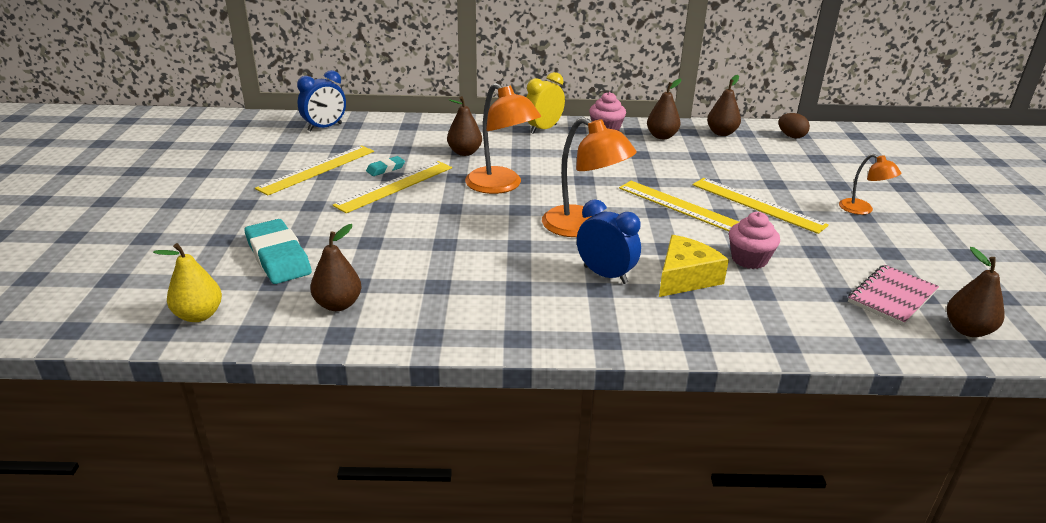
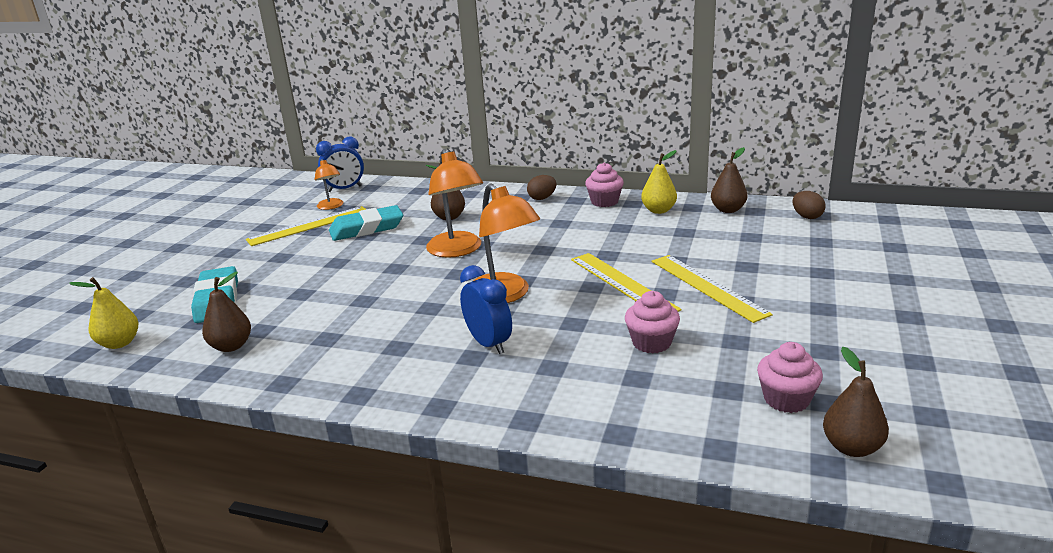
camera: 20 degrees right, 5 degrees down
(385, 169) = (367, 228): turquoise eraser -> turquoise eraser, size x2.04
(395, 186) = (362, 244): yellow ruler -> none
(543, 129) = (542, 198): yellow clock -> brown egg
(661, 136) = (658, 210): brown pear -> yellow pear
(685, 278) = (567, 355): yellow cheese -> none
(862, 210) = (828, 301): orange lamp -> orange lamp (331, 206)
(892, 297) = (786, 399): pink notebook -> pink cupcake

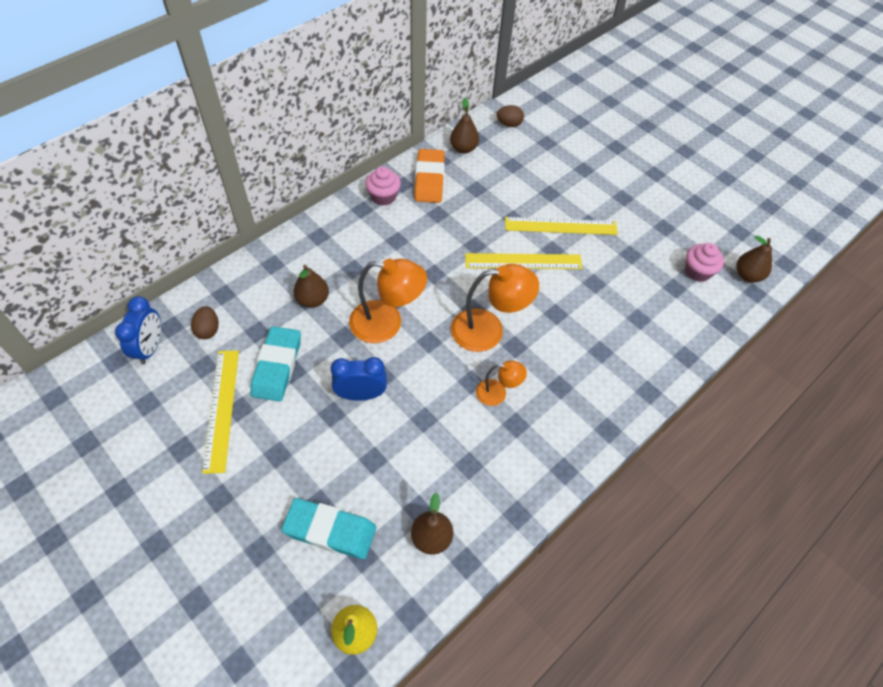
camera: 65 degrees left, 30 degrees up
(331, 206) = (189, 375): orange lamp -> orange lamp (497, 393)
(489, 344) = (549, 370): blue clock -> blue clock (361, 394)
(542, 198) = (337, 225): brown egg -> brown egg (208, 330)
(651, 343) = (606, 290): pink cupcake -> none
(658, 210) = (429, 179): yellow pear -> orange eraser

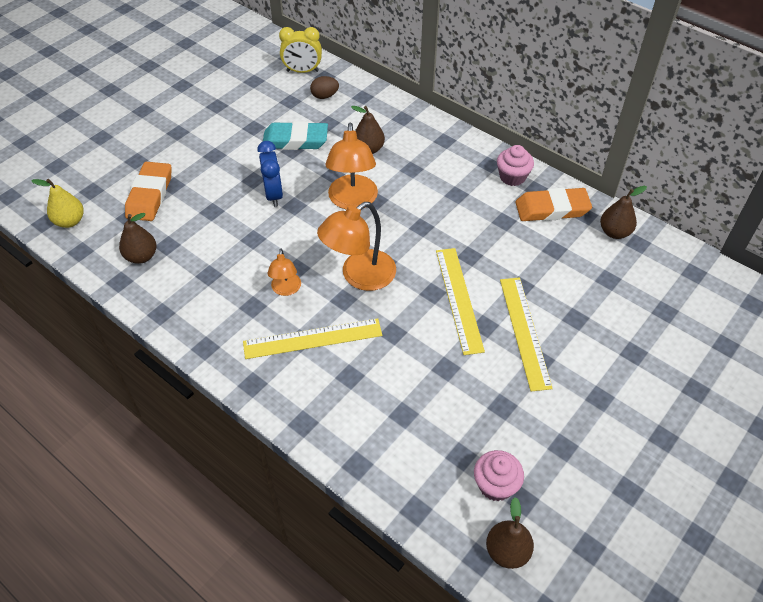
camera: 85 degrees right, 5 degrees down
(150, 348) = (302, 71): blue clock -> yellow clock
(221, 409) = (252, 118): yellow ruler -> yellow ruler (312, 338)
(330, 530) = (150, 195): turquoise eraser -> orange eraser
(488, 330) = (359, 276): orange lamp -> orange lamp turned 60 degrees clockwise
(509, 124) = (679, 271): brown egg -> none

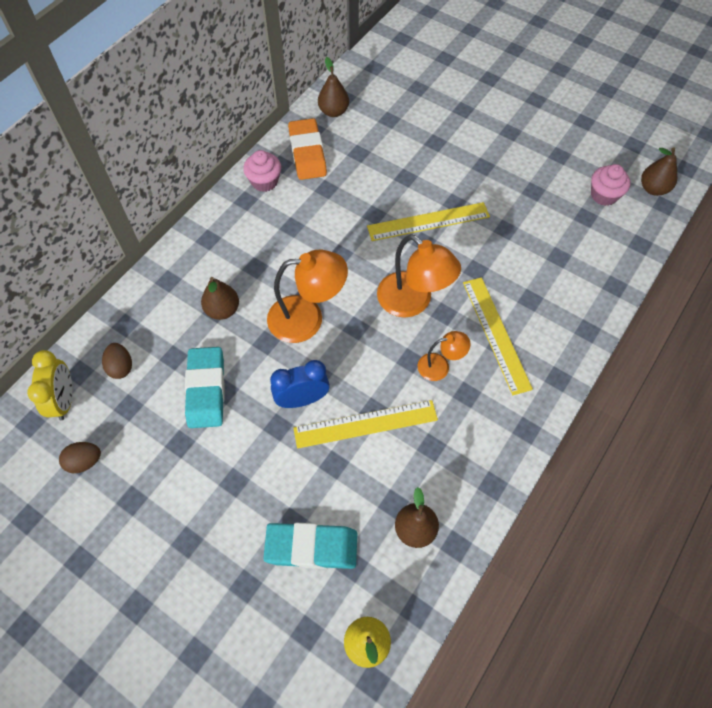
camera: 95 degrees left, 10 degrees up
(150, 195) = (311, 547): orange eraser -> turquoise eraser
(252, 83) = (84, 462): none -> brown egg
(524, 332) = (456, 175): yellow ruler -> yellow ruler (365, 424)

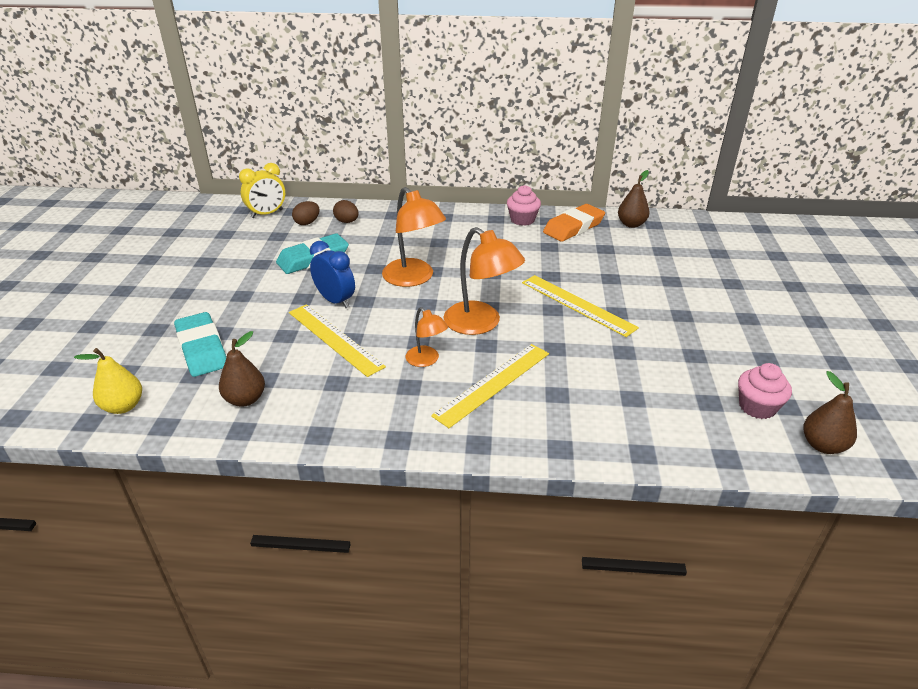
camera: 60 degrees right, 25 degrees down
(84, 462) = (225, 235): brown egg -> brown egg (347, 222)
(223, 310) = (387, 242): brown pear -> none
(413, 302) = (481, 324): orange lamp -> orange lamp turned 60 degrees counterclockwise

